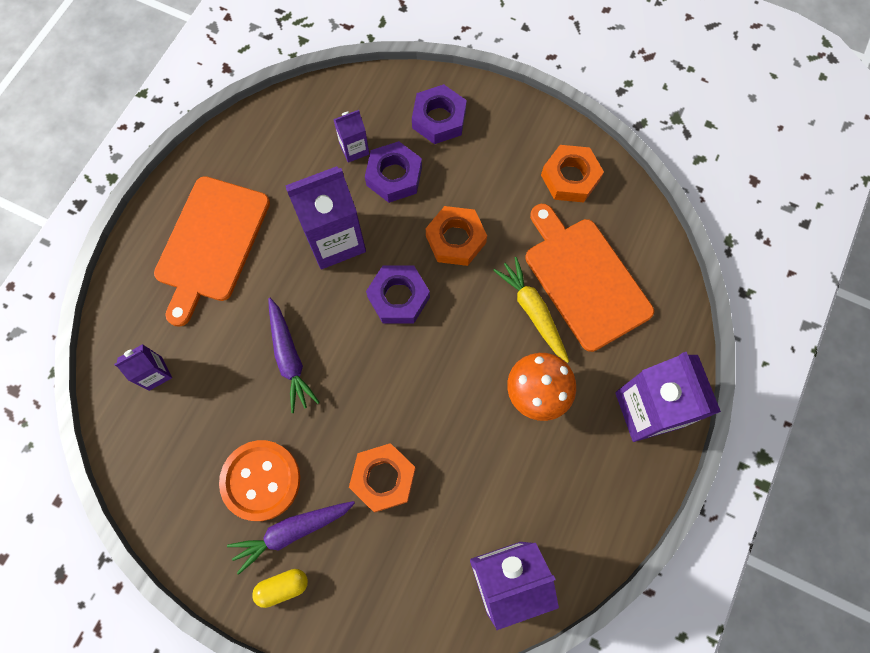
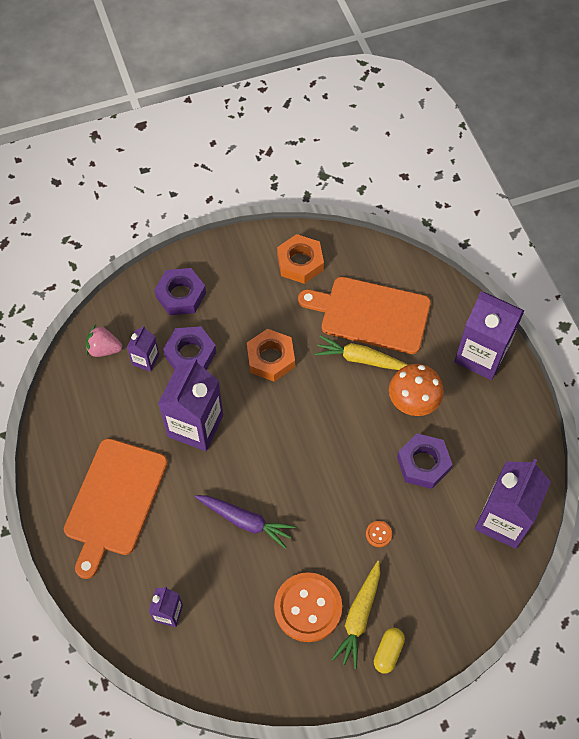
camera: 45 degrees left, 10 degrees down
(211, 243) = (114, 501): orange cutting board -> orange cutting board turned 45 degrees clockwise
(292, 531) = (359, 616): purple carrot -> yellow carrot
(332, 111) = (104, 349): none -> pink strawberry
(383, 478) = (378, 534): orange nut -> orange button
(398, 297) = (273, 423): purple nut -> purple nut (423, 464)

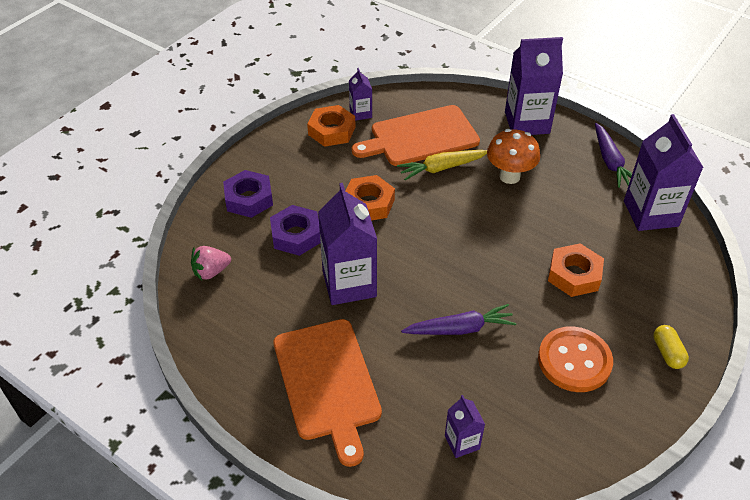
camera: 35 degrees left, 15 degrees down
(145, 360) = (258, 259): purple carton -> purple carton (360, 113)
(359, 616) = (619, 341): yellow carrot -> none
(378, 534) = (574, 275): orange button -> orange nut
(423, 464) = (557, 210): purple nut -> none
(519, 444) = (610, 161): none -> purple carrot

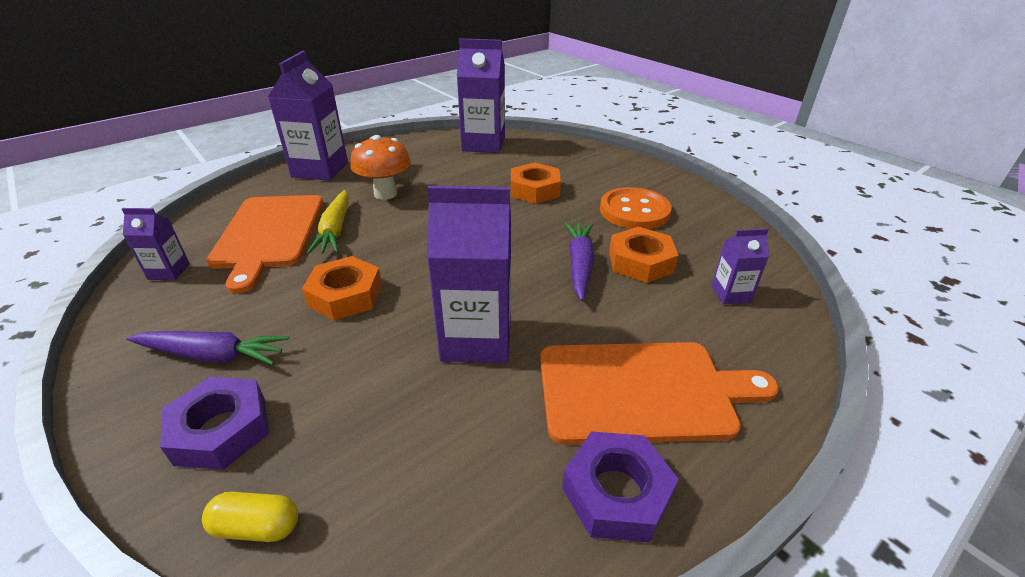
camera: 75 degrees left, 10 degrees down
(211, 272) = (360, 519): pink strawberry -> none
(296, 235) = (351, 379): purple nut -> purple nut (616, 492)
(331, 131) = (170, 304): orange nut -> orange nut (640, 262)
(610, 161) = (410, 146): purple carrot -> purple carrot (212, 355)
(667, 353) = (633, 171): yellow capsule -> yellow capsule (257, 527)

